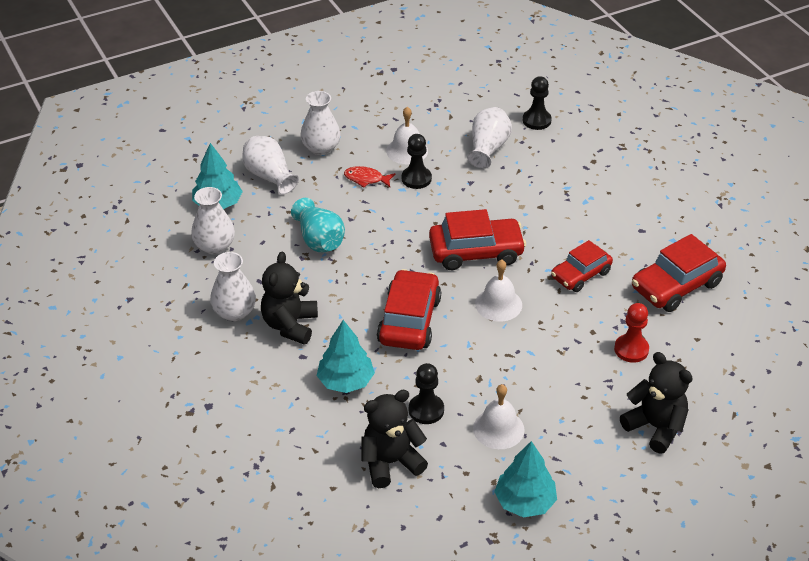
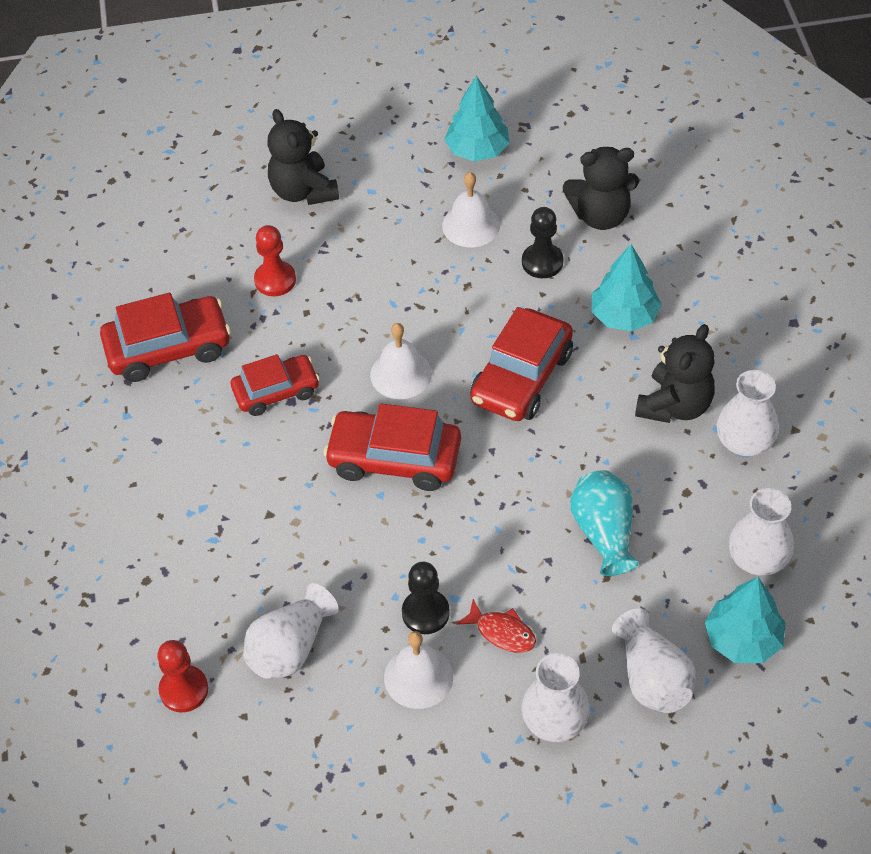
camera: 160 degrees left, 10 degrees up
(536, 120) = (184, 690): black pawn -> red pawn

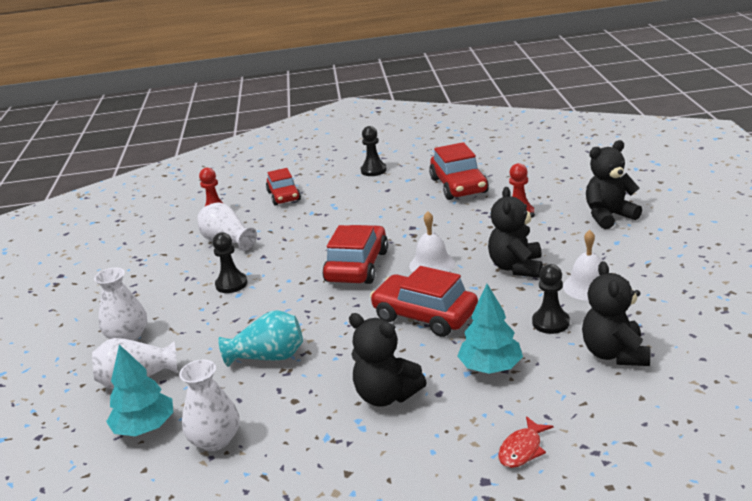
camera: 95 degrees right, 25 degrees down
(75, 465) = (373, 170): none -> black pawn
(276, 391) = (420, 221): red car -> red car (284, 196)
(418, 677) = (186, 284): white bell -> none
(419, 288) = (516, 267): none -> black teddy bear
(477, 150) = (680, 286): turquoise tree -> none
(502, 632) = (204, 314): red fish -> red fish (522, 449)
(744, 441) = (339, 437): white vase -> none

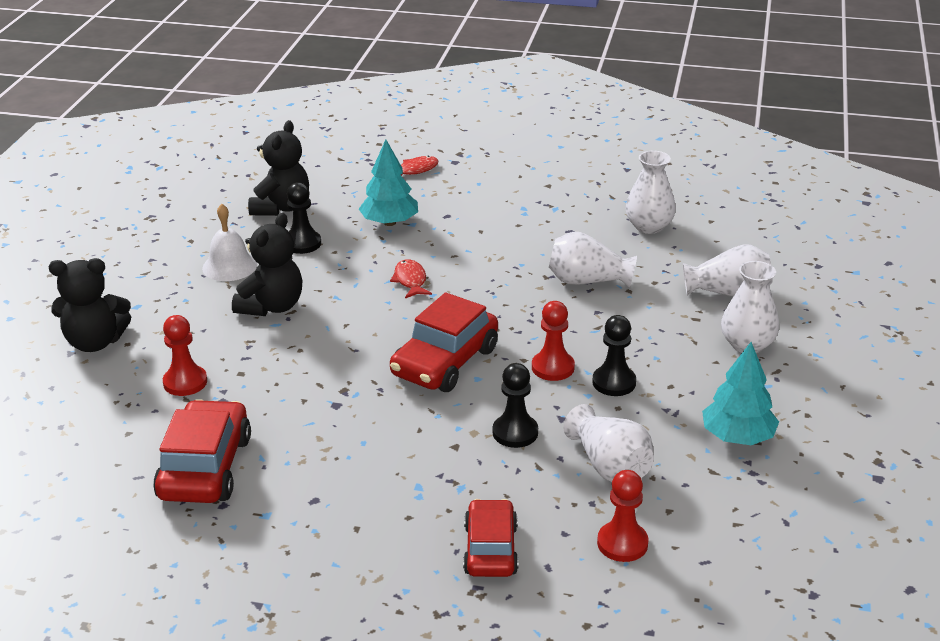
camera: 165 degrees left, 5 degrees up
(145, 427) = (713, 249): turquoise tree -> turquoise tree (737, 437)
(268, 357) = (587, 281): turquoise vase -> white vase
(278, 282) = (553, 367): none -> red pawn
(373, 170) = (301, 566): black pawn -> black pawn (515, 432)
(386, 395) = (491, 223): black teddy bear -> none
(424, 315) = (410, 280): red car -> red fish
(432, 264) = (357, 338): white bell -> none

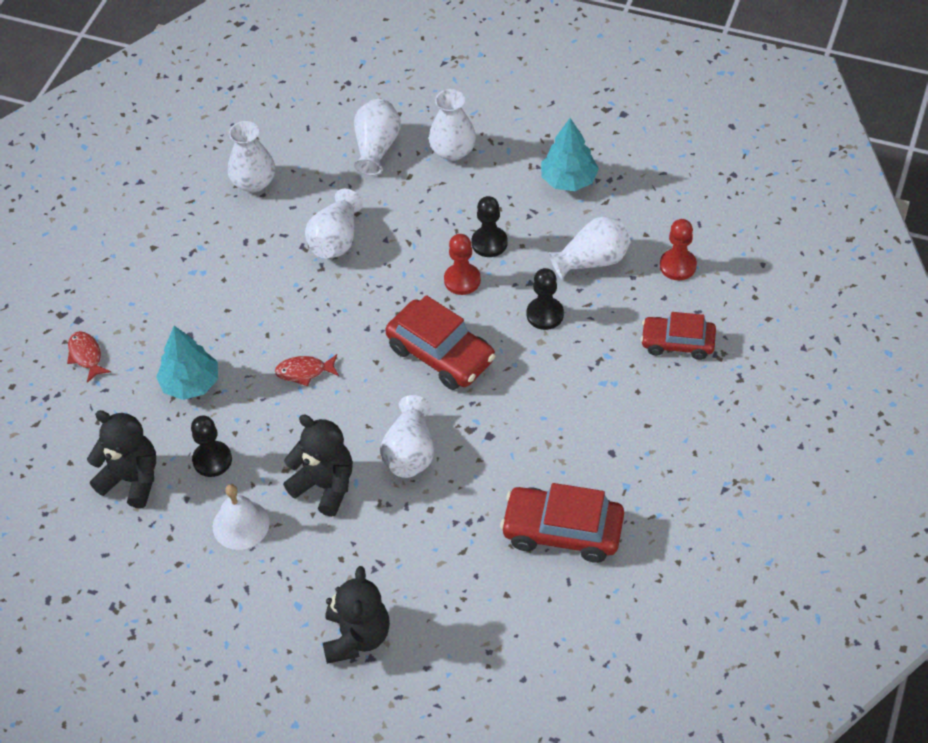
camera: 80 degrees left, 20 degrees up
(185, 382) = (437, 553): red pawn -> none
(313, 353) = (410, 452): none -> white vase

